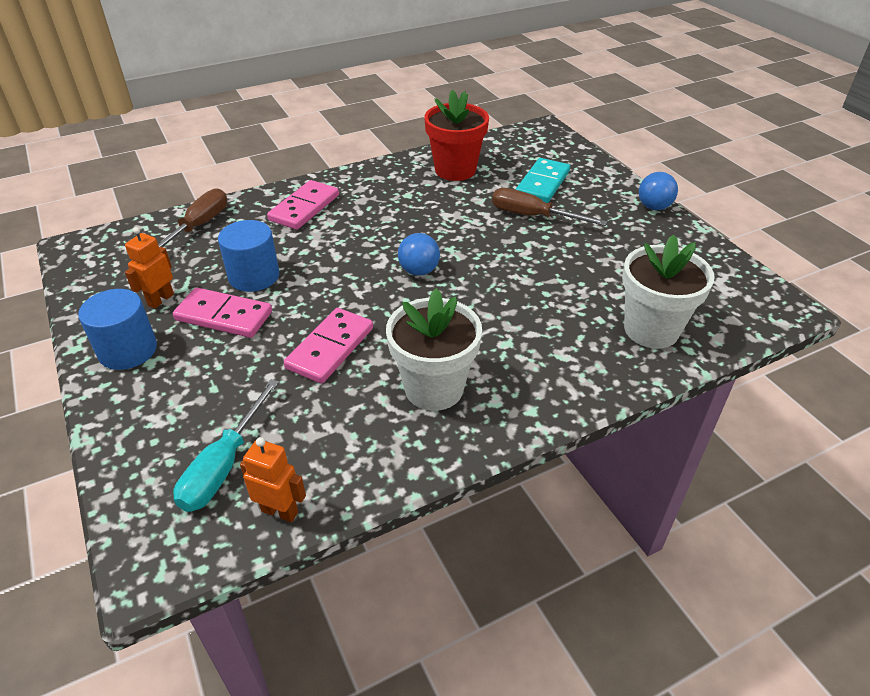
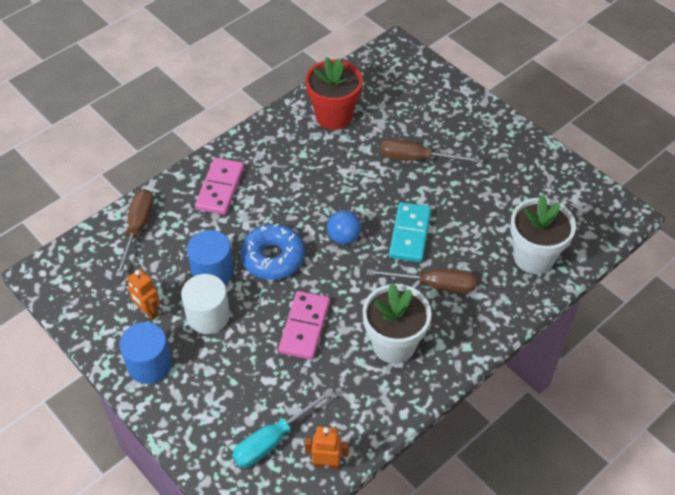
camera: 15 degrees left, 10 degrees up
(160, 300) = (148, 311): orange robot -> orange robot turned 60 degrees counterclockwise
(224, 316) = (208, 316): pink domino -> white cylinder
(224, 465) = (273, 440): turquoise screwdriver -> turquoise screwdriver turned 45 degrees clockwise
(328, 275) = (273, 258): none -> blue donut
(511, 335) = (434, 285): none -> brown screwdriver
(542, 183) = (413, 118): turquoise domino -> turquoise domino (409, 234)
(654, 207) = (511, 128): blue ball -> none

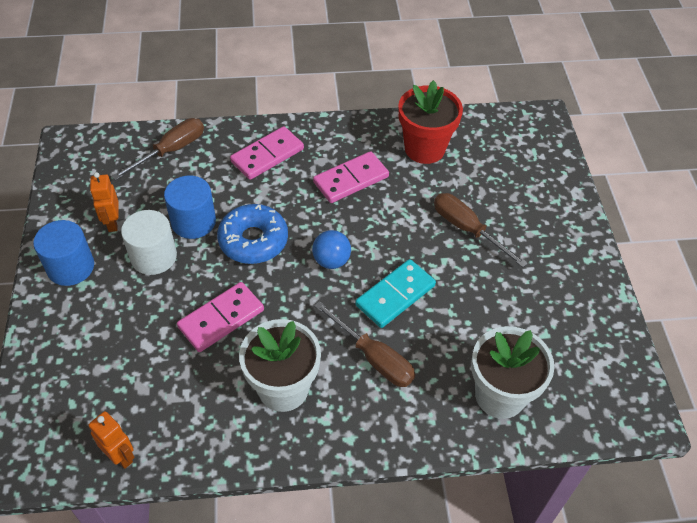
camera: 35 degrees right, 0 degrees up
(273, 440) = (98, 401): turquoise screwdriver -> none
(302, 170) = (351, 180): none -> pink domino

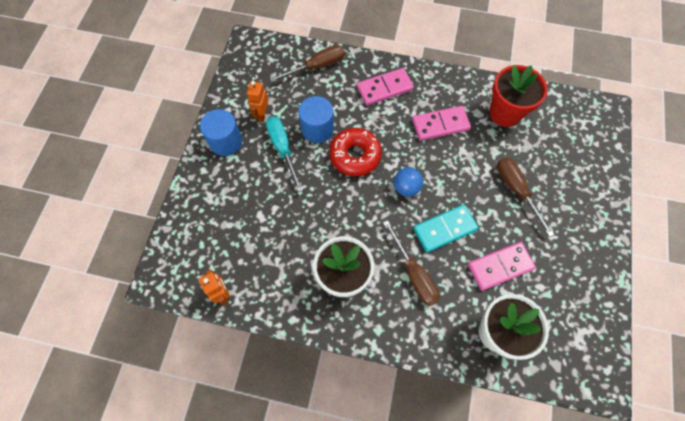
camera: 20 degrees right, 15 degrees up
(153, 256) = (283, 149): white cylinder -> turquoise screwdriver
(221, 318) = (315, 211): pink domino -> pink domino (500, 266)
(253, 240) = (355, 155): blue donut -> red donut

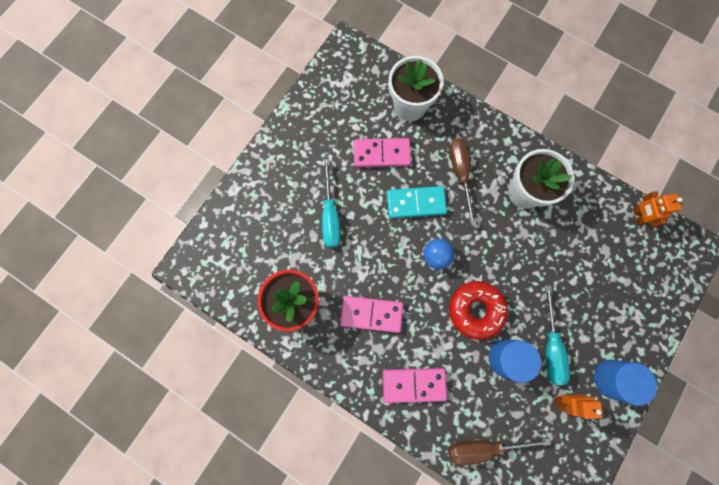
camera: 160 degrees left, 10 degrees up
(262, 114) = (565, 400): orange robot -> orange robot turned 60 degrees clockwise
(516, 190) = (330, 215): brown screwdriver -> turquoise screwdriver

